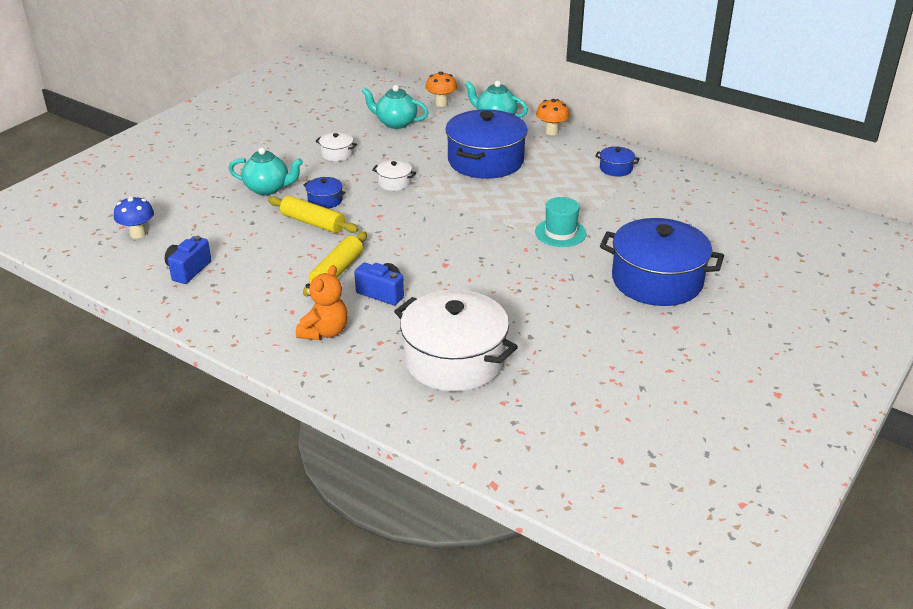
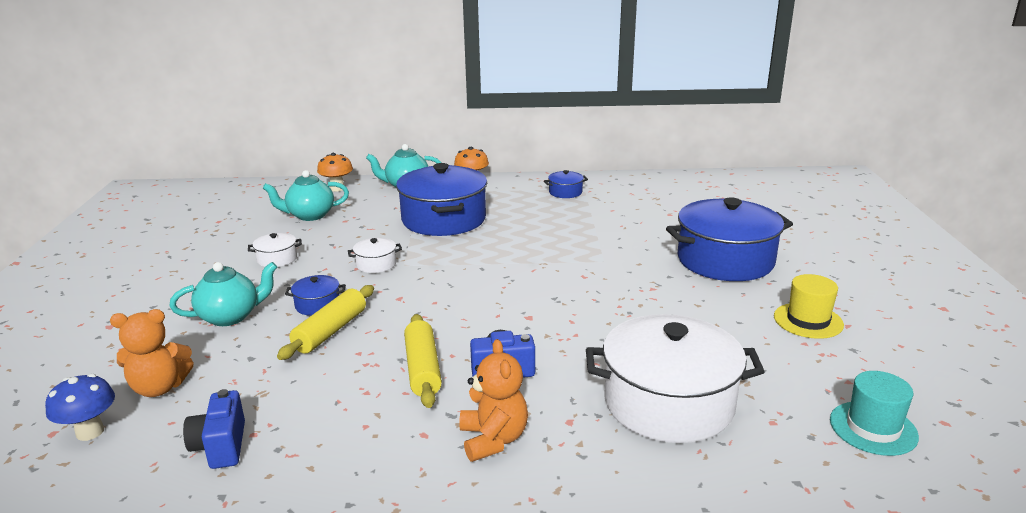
camera: 35 degrees left, 10 degrees down
(190, 221) = (159, 388): none -> orange teddy bear
(313, 223) = (330, 331): yellow rolling pin -> yellow rolling pin turned 60 degrees counterclockwise
(560, 233) = (593, 253): turquoise hat -> turquoise hat (873, 428)
(643, 353) = (808, 320): none -> yellow hat

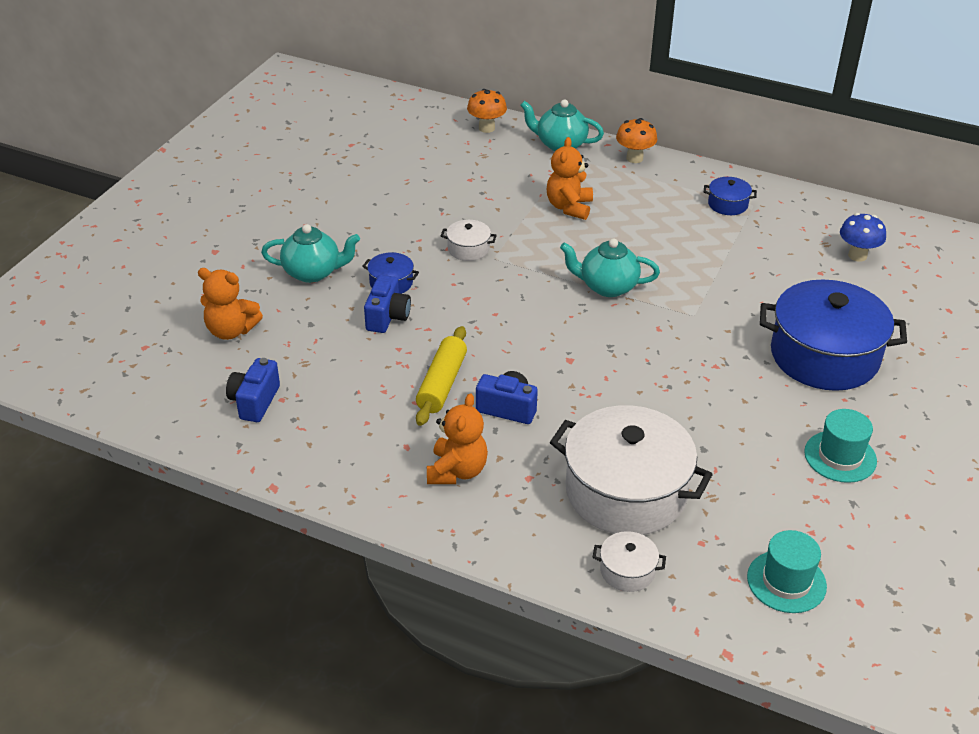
camera: 25 degrees right, 15 degrees up
(90, 432) = (170, 355): blue mushroom -> blue mushroom (857, 255)
(277, 259) = (382, 213): white pot -> white pot (627, 571)
(310, 215) = (440, 162): turquoise teapot -> turquoise teapot (607, 287)
(330, 331) = (387, 317): yellow rolling pin -> blue camera
(444, 219) = (569, 207): blue pot -> orange teddy bear
(808, 320) = (840, 456): yellow hat -> turquoise hat

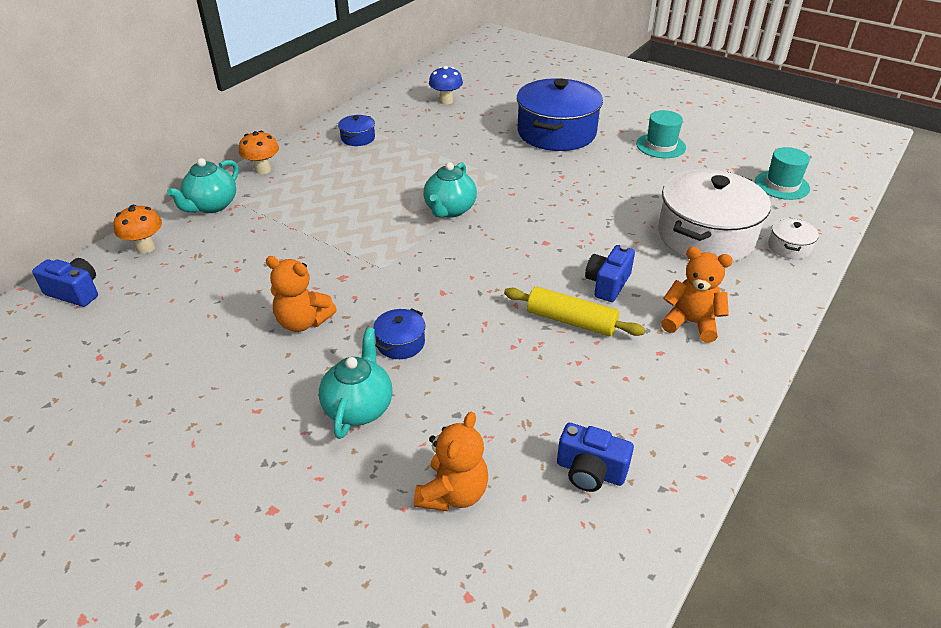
camera: 80 degrees left, 0 degrees up
(387, 317) = (459, 350): blue camera -> blue camera (75, 292)
(468, 249) = (361, 283): white pot -> none
(569, 207) = (321, 214): orange teddy bear -> orange teddy bear (303, 322)

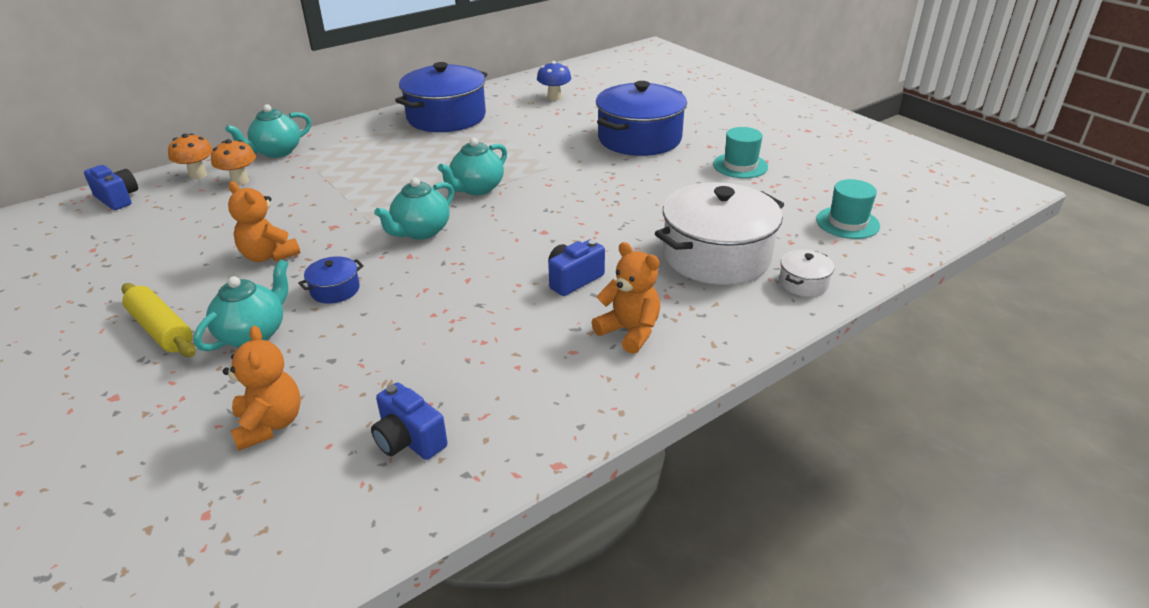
camera: 20 degrees right, 5 degrees down
(263, 170) = (343, 130): orange mushroom -> orange mushroom (240, 181)
(358, 138) = (446, 117): blue pot -> blue pot, size x2.34
(433, 265) = (421, 231): none -> turquoise teapot
(453, 493) = (270, 424): orange teddy bear -> orange teddy bear turned 60 degrees counterclockwise
(571, 321) = (508, 304): yellow rolling pin -> yellow rolling pin (161, 329)

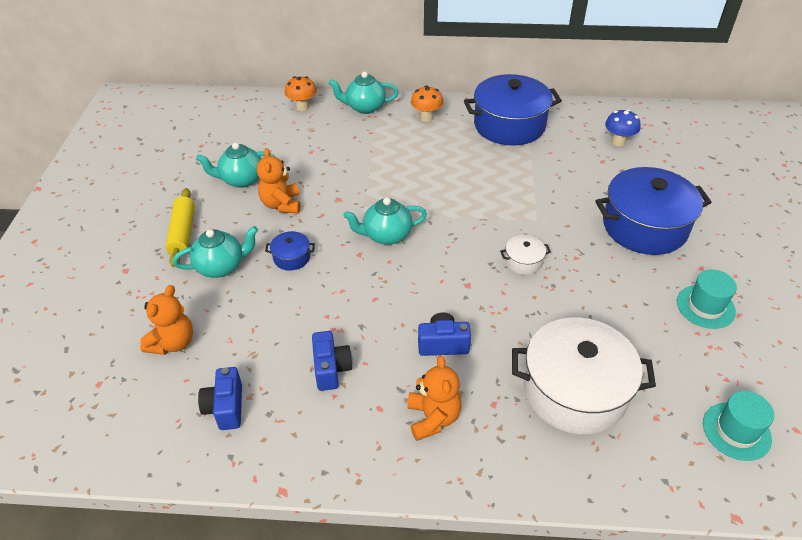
camera: 40 degrees right, 10 degrees up
(117, 199) = (245, 107): blue camera -> blue camera (331, 369)
(240, 181) = (320, 125): orange mushroom -> orange mushroom (426, 117)
(477, 188) = (461, 214): turquoise teapot -> turquoise teapot (241, 179)
(803, 283) = (617, 466): white pot -> white pot (523, 261)

